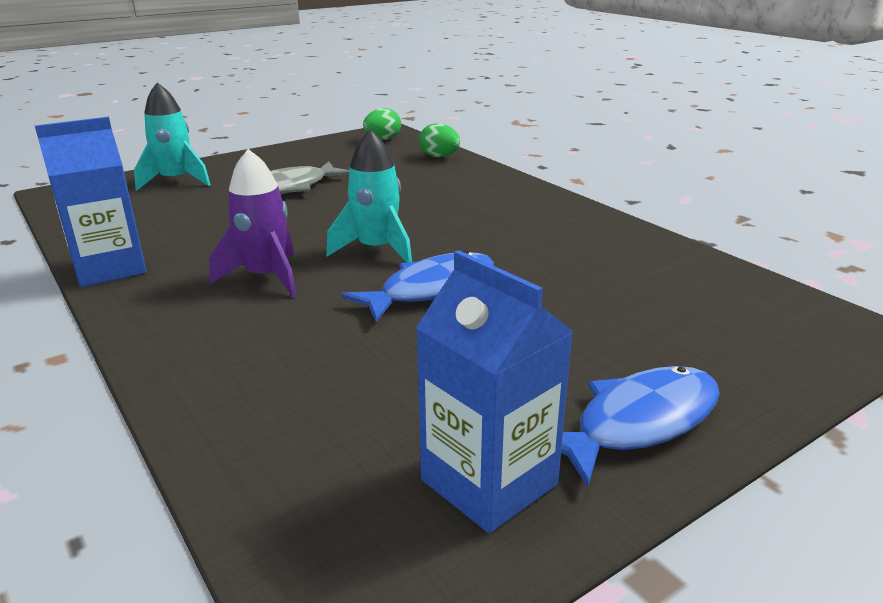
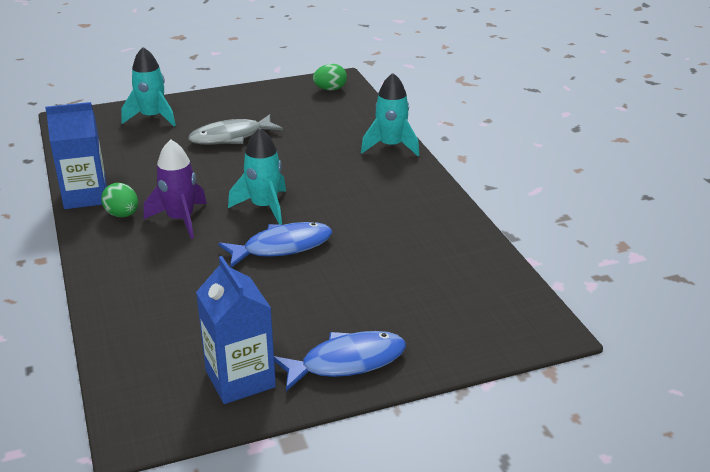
camera: 15 degrees right, 5 degrees up
(439, 157) = (364, 116): green egg -> green egg (122, 215)
(490, 177) = (391, 146): none -> turquoise rocket

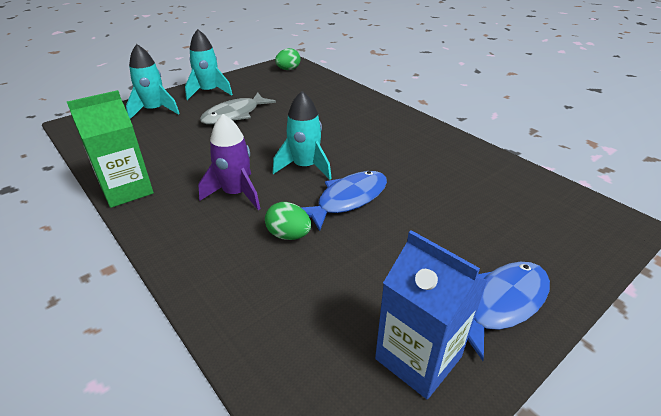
camera: 20 degrees left, 5 degrees up
(85, 196) = (127, 190): blue carton -> green carton
(122, 215) = (175, 201): green egg -> green egg (289, 235)
(391, 146) = (367, 101): turquoise rocket -> turquoise rocket (209, 92)

